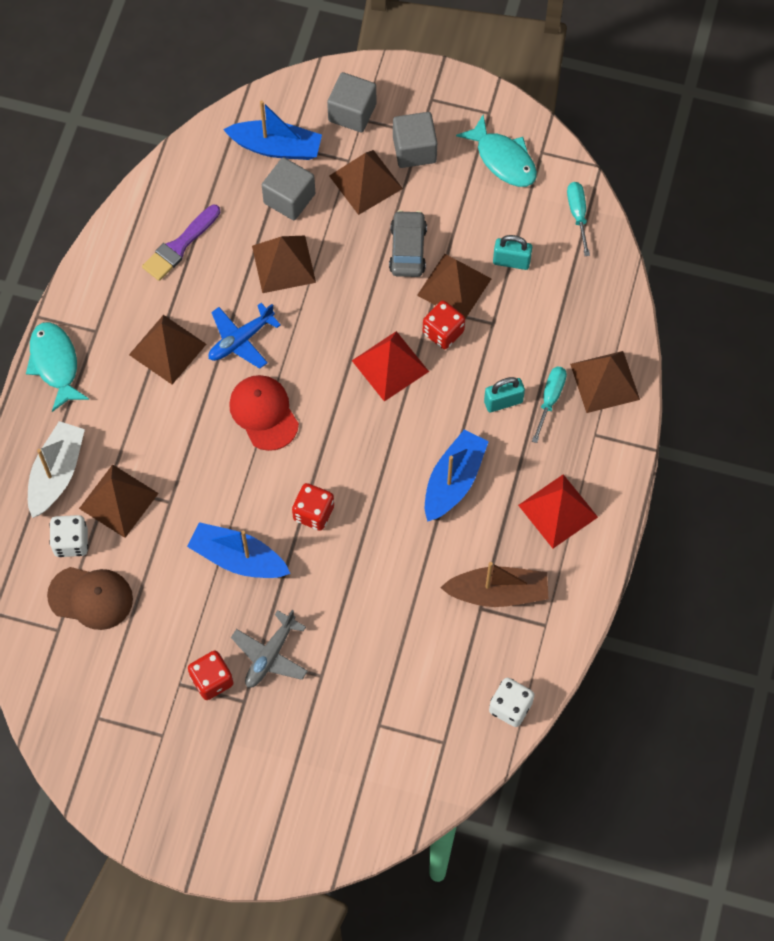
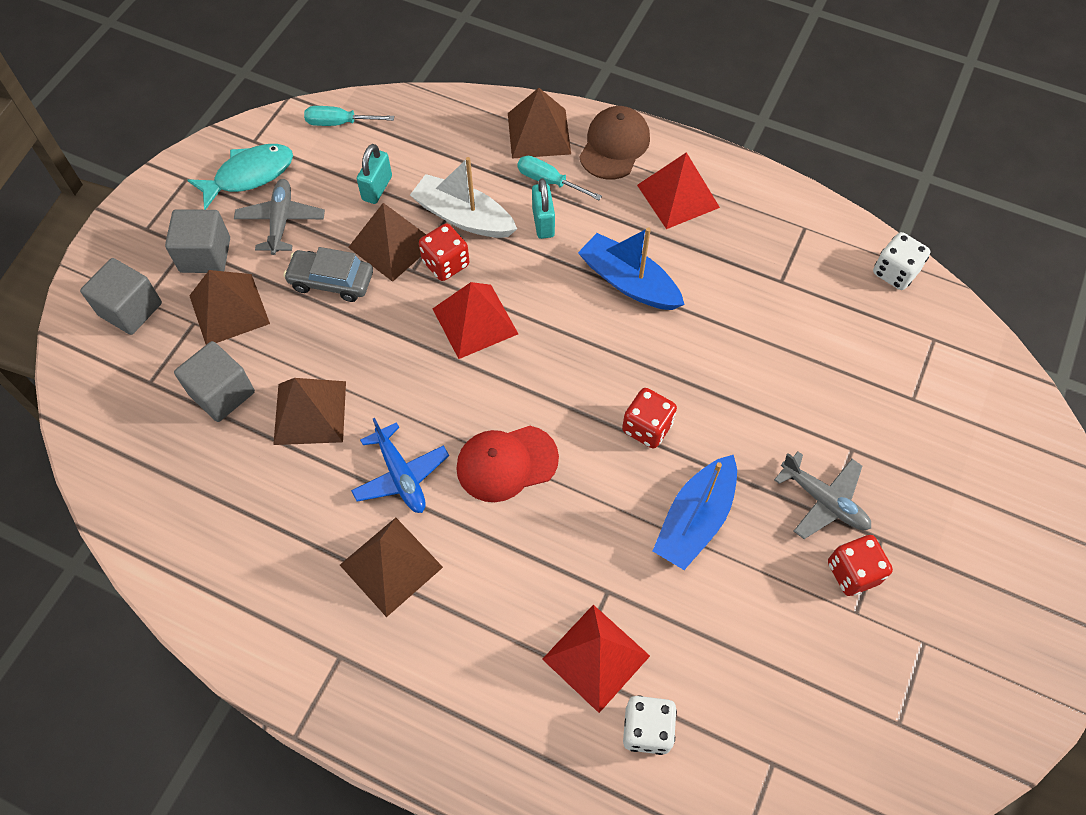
camera: 80 degrees left, 5 degrees down
(55, 364) = (375, 719): turquoise fish -> none
(57, 473) = (542, 737): white boat -> white boat (463, 217)
(91, 598) = (730, 712): brown cap -> brown cap (614, 145)
(118, 500) = (595, 657): brown pyramid -> red pyramid
(180, 246) = (245, 530): purple brush -> none
(276, 147) = (145, 397): blue boat -> none
(460, 196) = (281, 221): none -> grey plane
(498, 592) = (765, 263): brown boat -> none

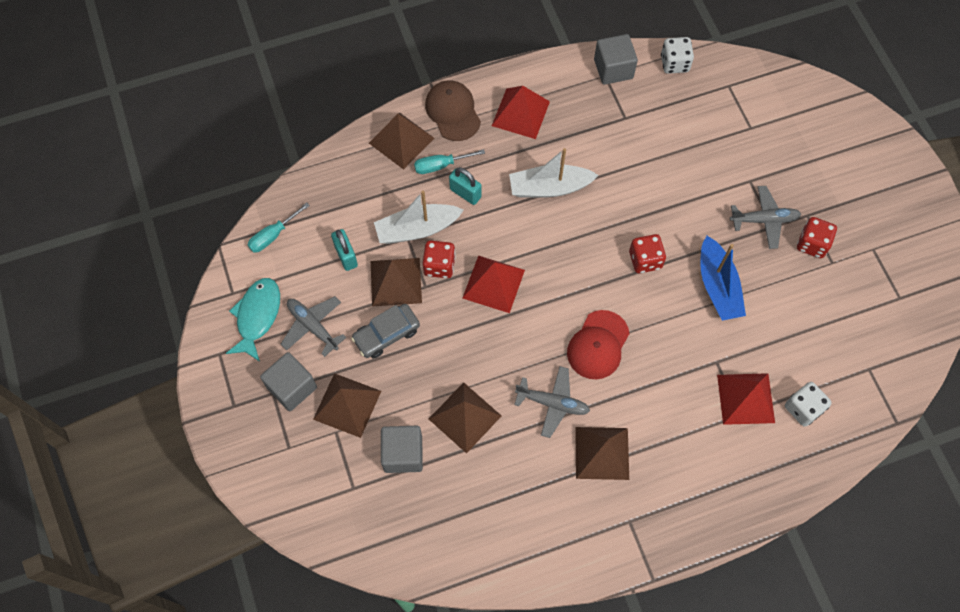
camera: 45 degrees left, 5 degrees up
(130, 309) = (287, 460): grey cube -> grey cube (613, 69)
(401, 475) = (552, 403): blue plane -> grey plane
(628, 282) = (549, 187): blue boat -> white boat

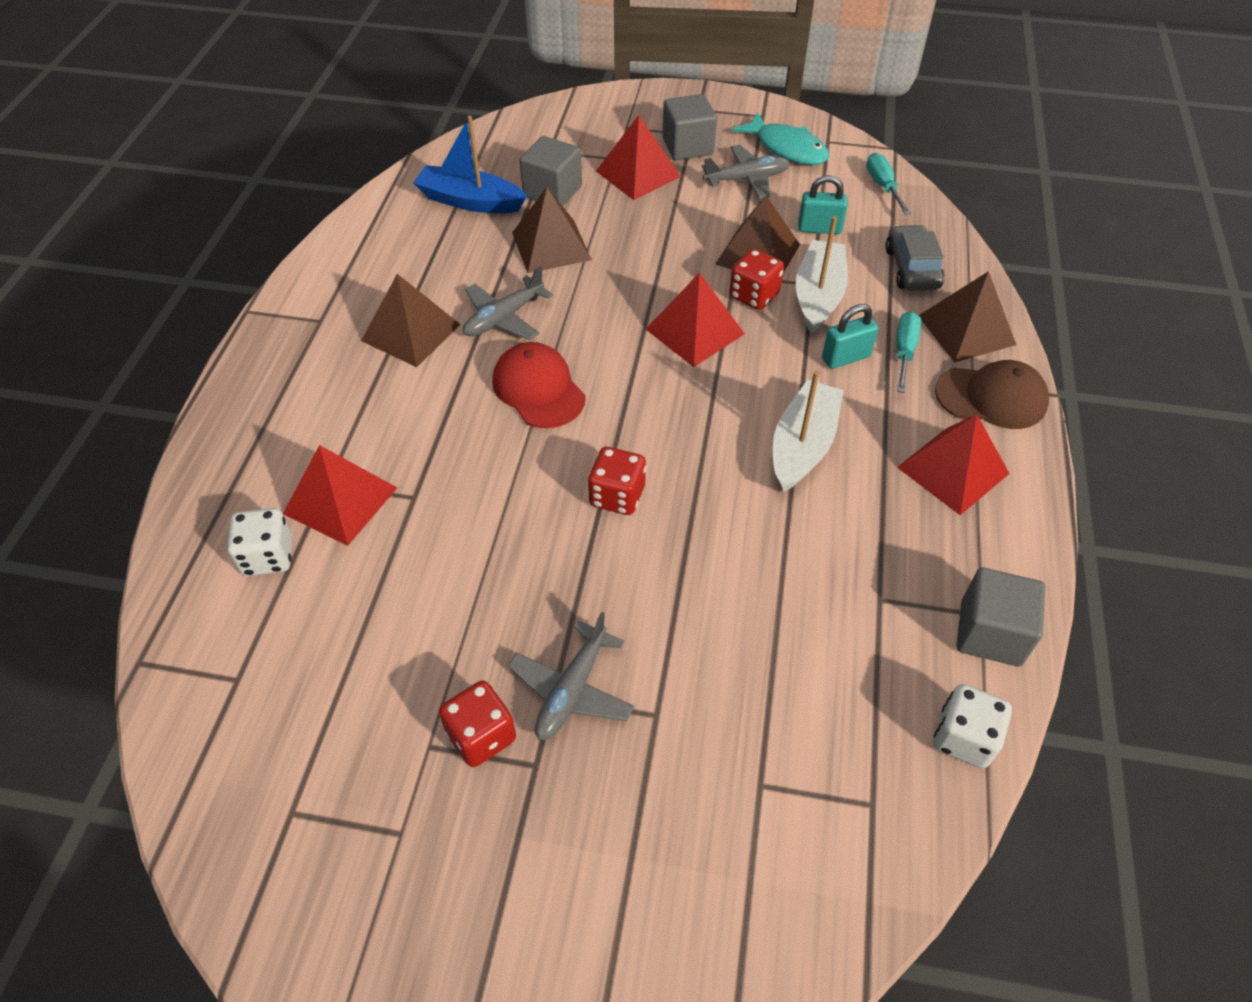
camera: 120 degrees right, 15 degrees down
(347, 405) = (638, 173): brown pyramid -> red pyramid
(386, 334) = (696, 225): grey car -> grey car (911, 268)
(717, 286) = (514, 560): blue boat -> blue boat (470, 201)

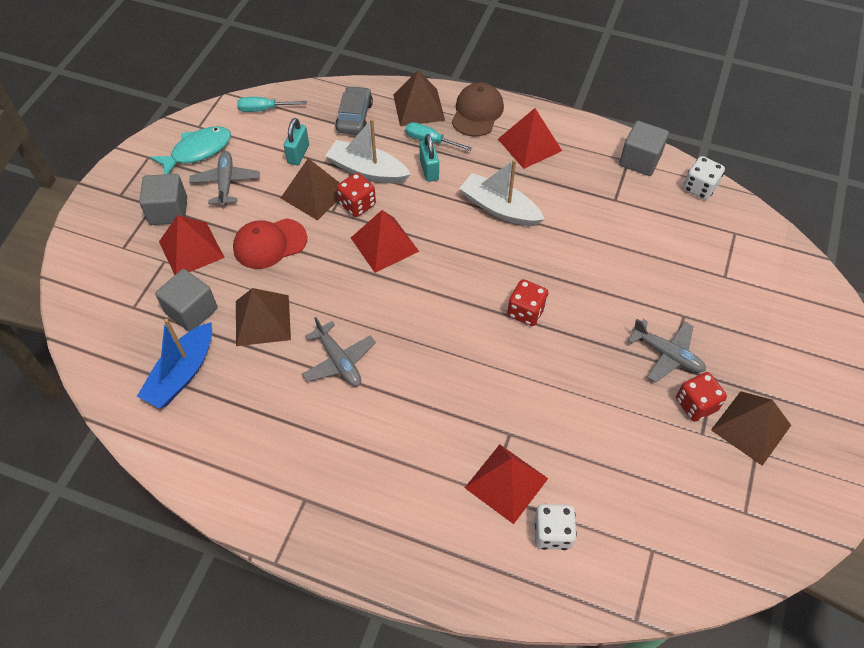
camera: 80 degrees left, 5 degrees up
(410, 332) = (338, 428): brown pyramid -> brown pyramid (751, 427)
(538, 389) = (420, 346): red cap -> red cap (269, 243)
(911, 268) = (354, 117): grey car -> grey car turned 90 degrees clockwise

